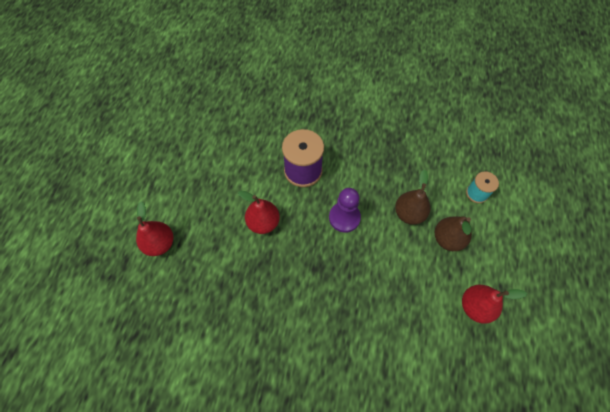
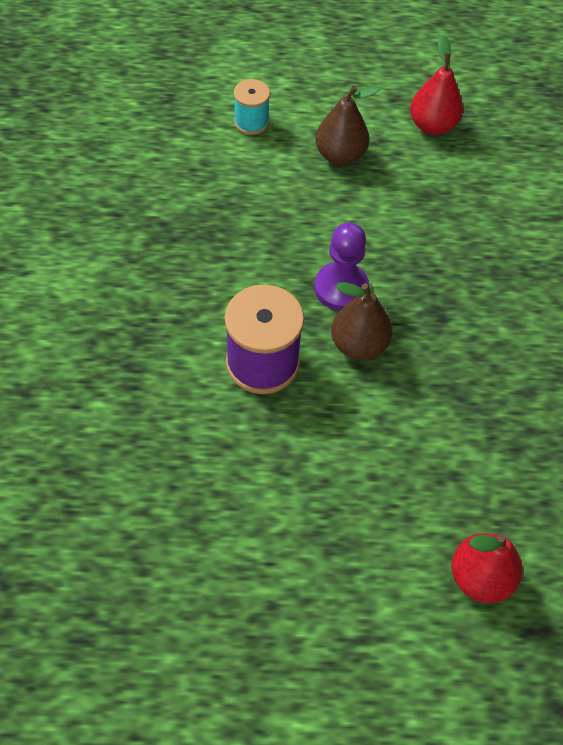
camera: 105 degrees left, 5 degrees down
(263, 222) = (385, 408): red pear -> none
(409, 213) = (309, 203): brown pear -> brown pear (358, 344)

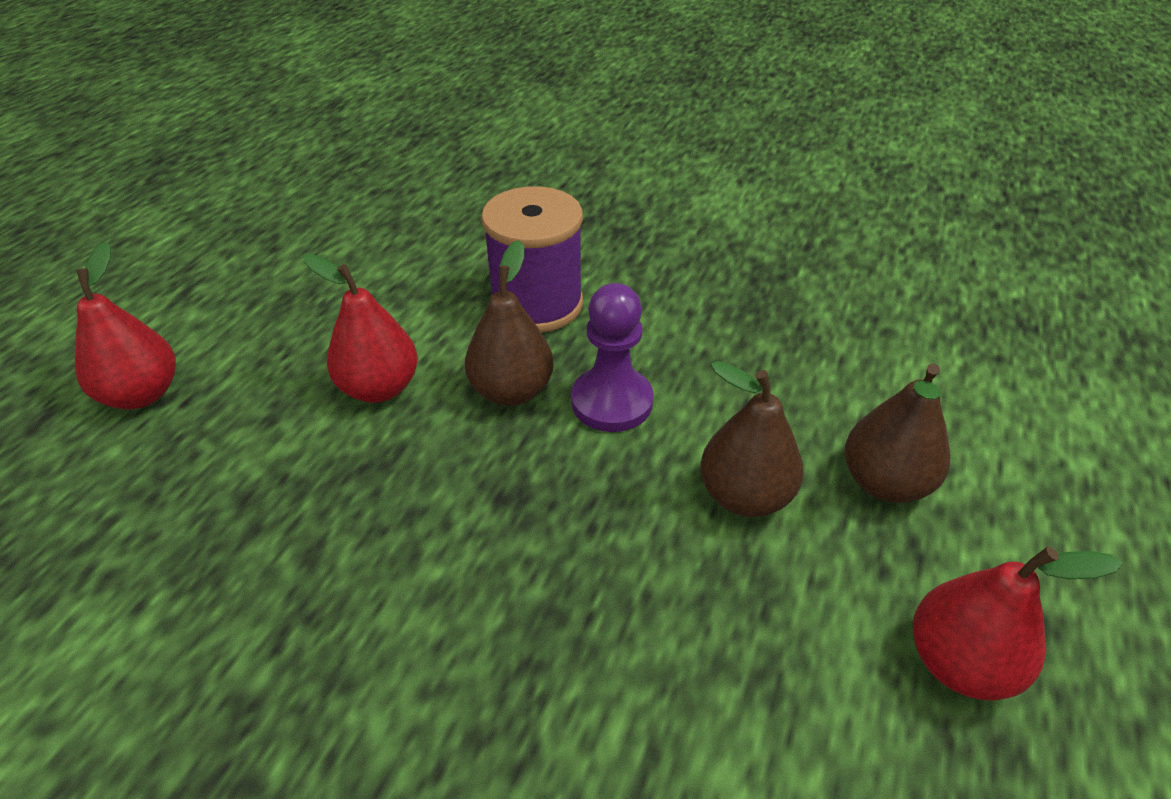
camera: 115 degrees right, 15 degrees down
(251, 122) = (972, 396): turquoise spool -> none
(381, 210) = (744, 496): none -> brown pear
(395, 423) = (379, 388): none -> red pear

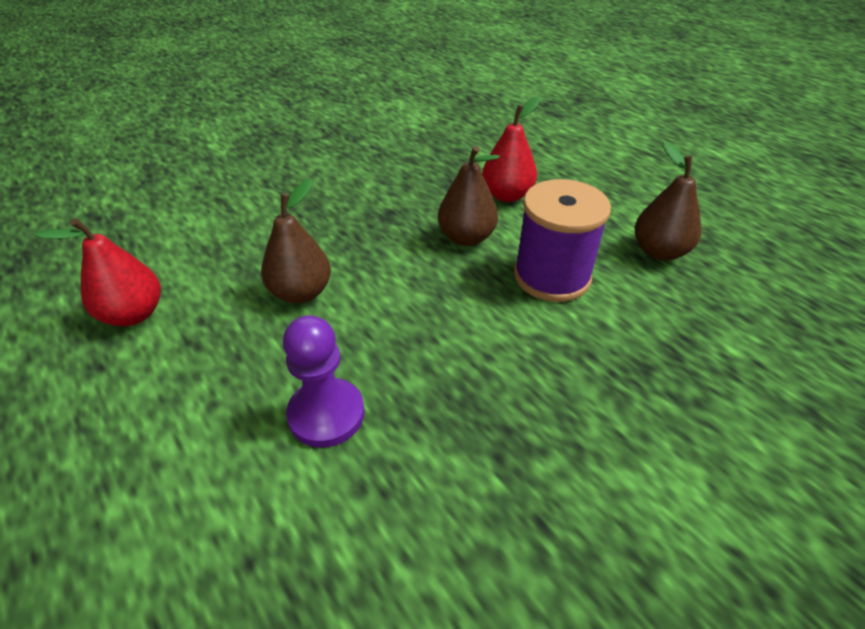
camera: 120 degrees right, 0 degrees up
(142, 394) = (554, 134): red pear -> none
(611, 402) = (422, 272): purple pawn -> purple pawn (326, 414)
(884, 483) = (240, 361): brown pear -> brown pear (659, 251)

